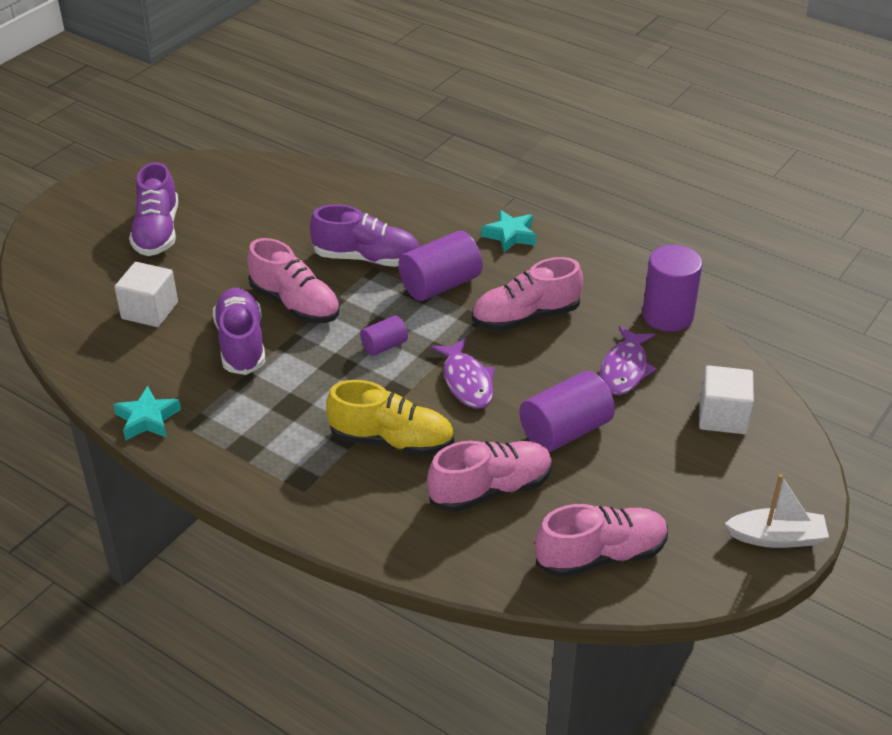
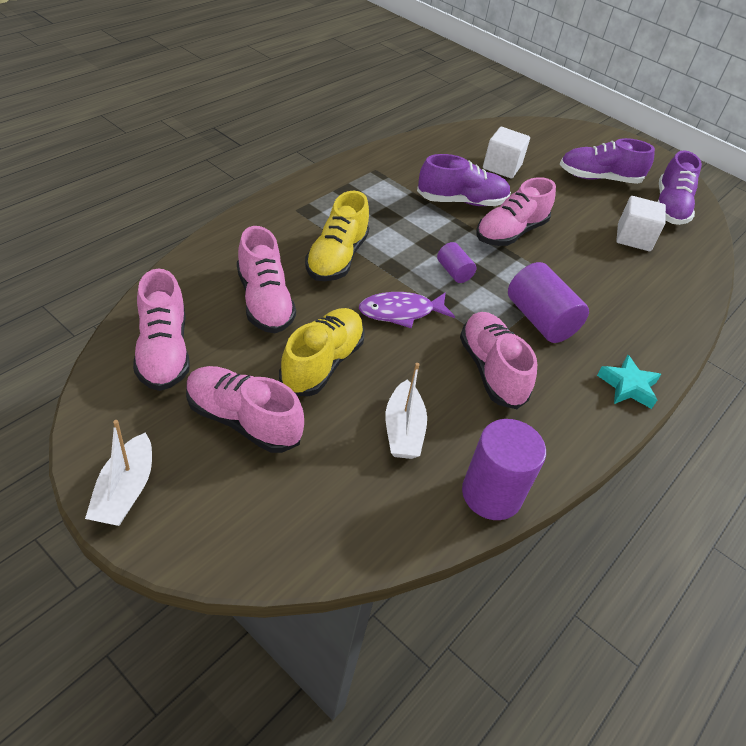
camera: 90 degrees right, 5 degrees up
(147, 419) = (385, 156): turquoise star -> none
(367, 258) = (576, 280): purple shoe -> purple shoe (669, 207)
(565, 431) = (322, 363): purple cylinder -> yellow shoe
(625, 369) = (403, 430): purple fish -> white boat
(663, 475) = (243, 420): none -> pink shoe
(722, 416) = (314, 498): white cube -> white cube (633, 238)

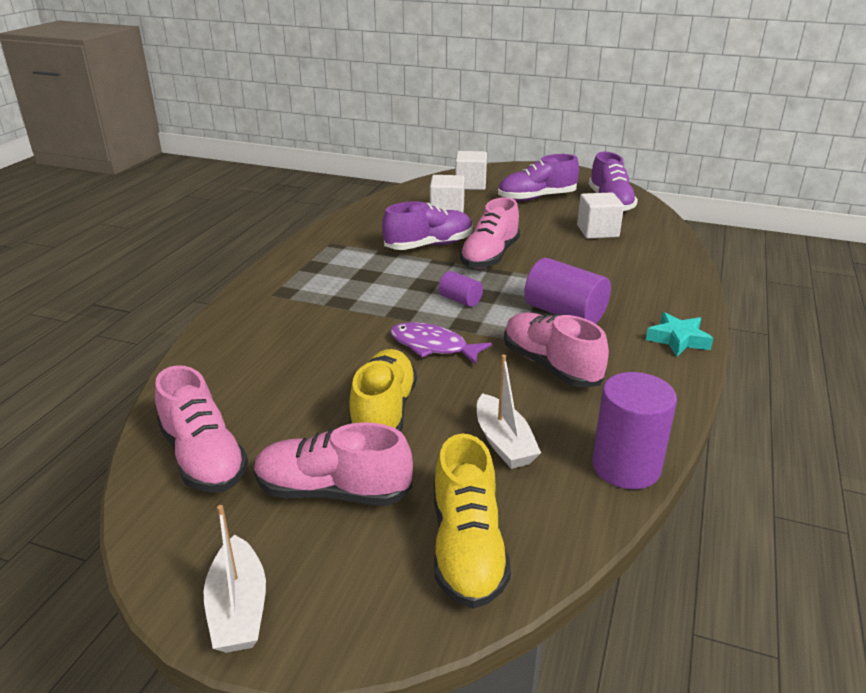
camera: 15 degrees left, 15 degrees down
(264, 301) = (288, 379): pink shoe -> none
(336, 258) = (339, 321): yellow shoe -> yellow shoe (467, 548)
(401, 312) = (432, 346): purple fish -> purple fish turned 60 degrees clockwise
(544, 141) = (470, 184): none -> white cube

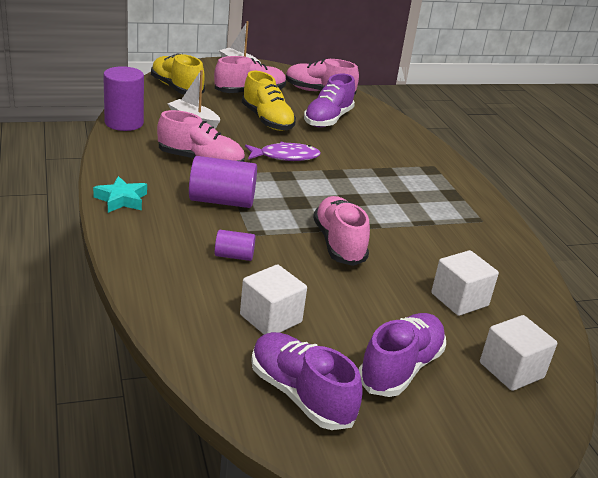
camera: 140 degrees right, 0 degrees up
(429, 245) = (405, 241): purple shoe -> purple shoe (328, 119)
(460, 300) = (309, 193): purple cylinder -> purple cylinder (234, 256)

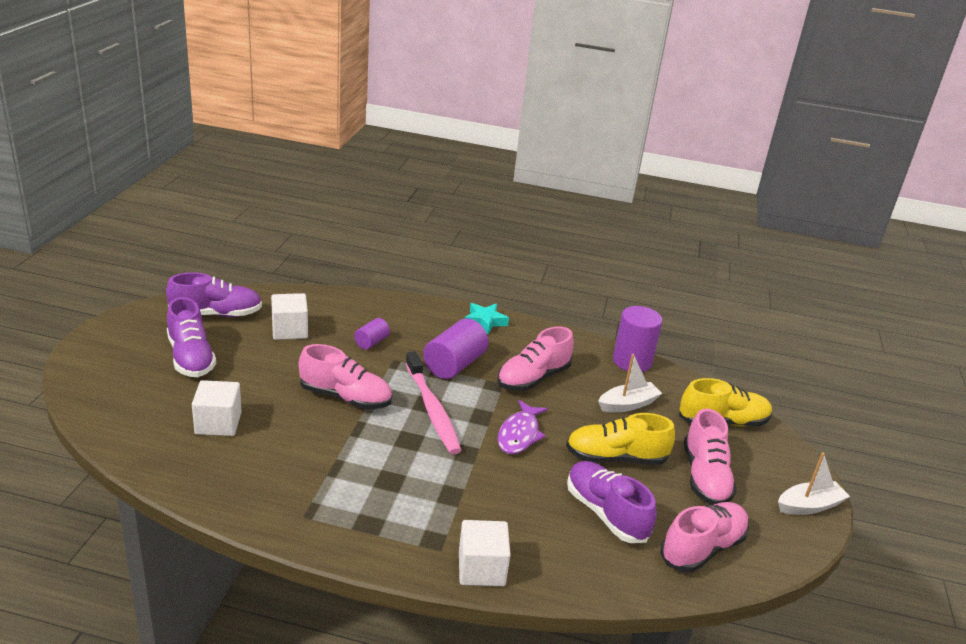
camera: 120 degrees right, 0 degrees up
(301, 198) = (432, 410): none -> pink toothbrush
(511, 370) = (130, 403): white cube -> white cube (481, 569)

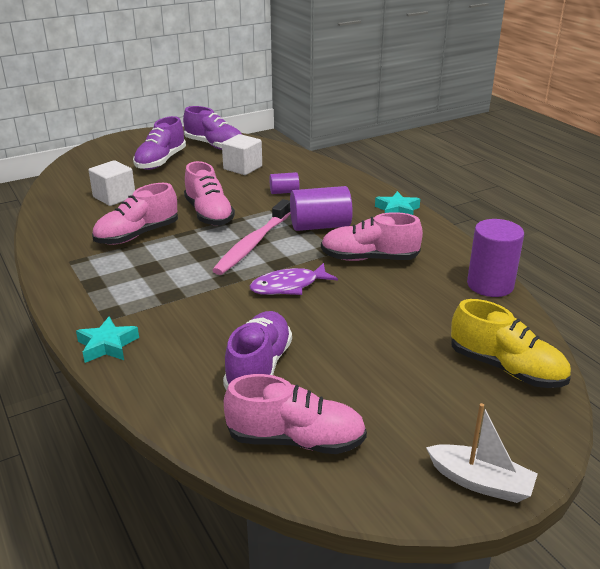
camera: 50 degrees right, 0 degrees up
(481, 569) = (107, 345): white cube -> turquoise star
(615, 458) = (340, 339): yellow shoe -> none
(628, 404) = (425, 311): white boat -> none
(705, 477) = (402, 395): pink shoe -> pink shoe (137, 235)

